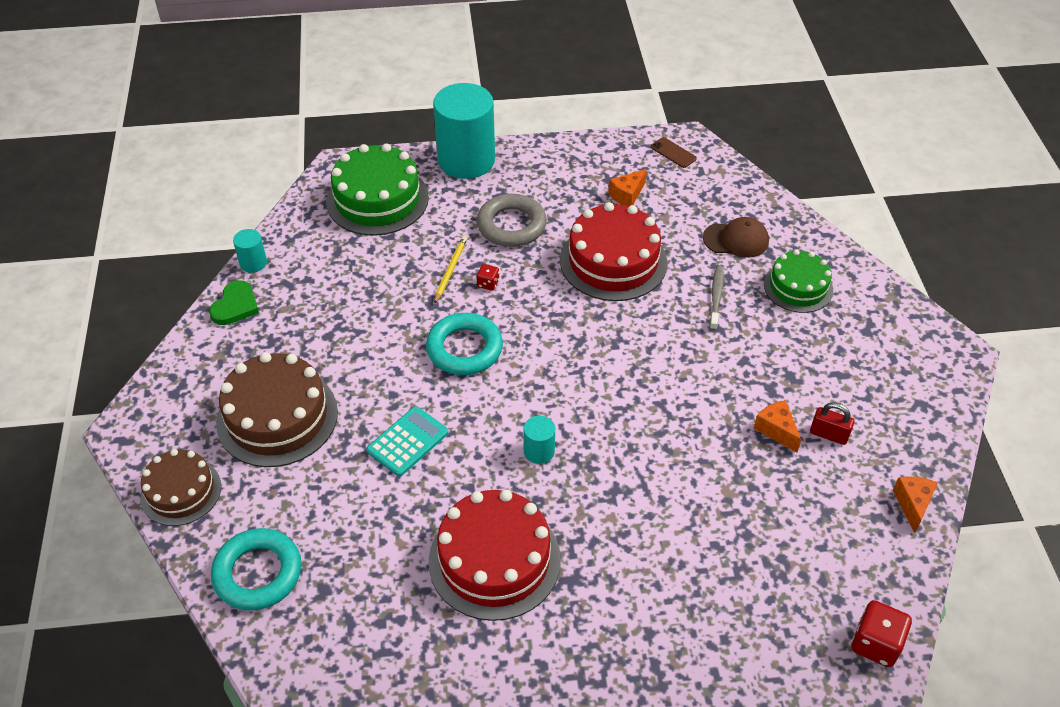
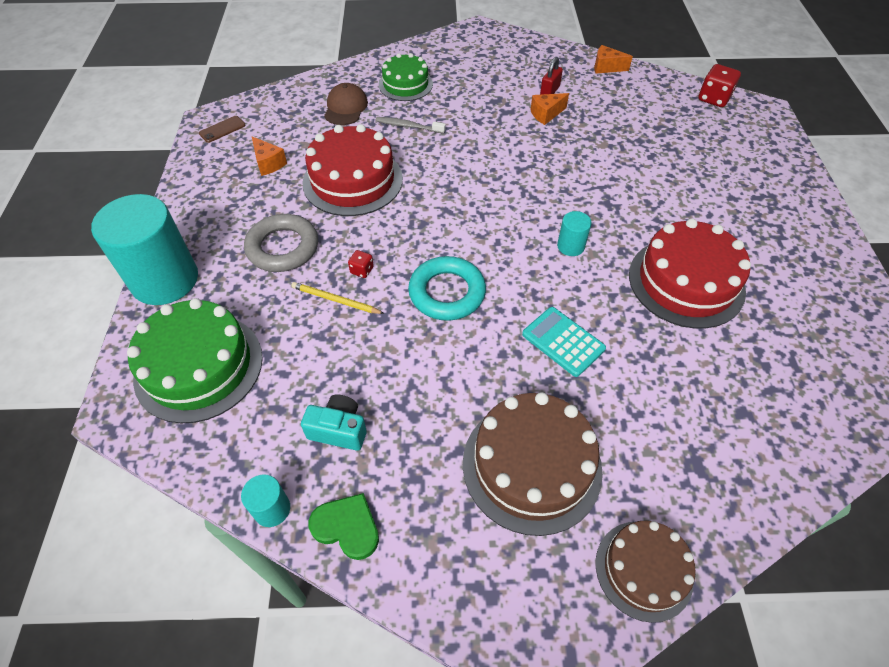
camera: 85 degrees left, 5 degrees up
(258, 573) = (736, 474): turquoise ring -> none
(317, 290) = (338, 430): none -> turquoise camera

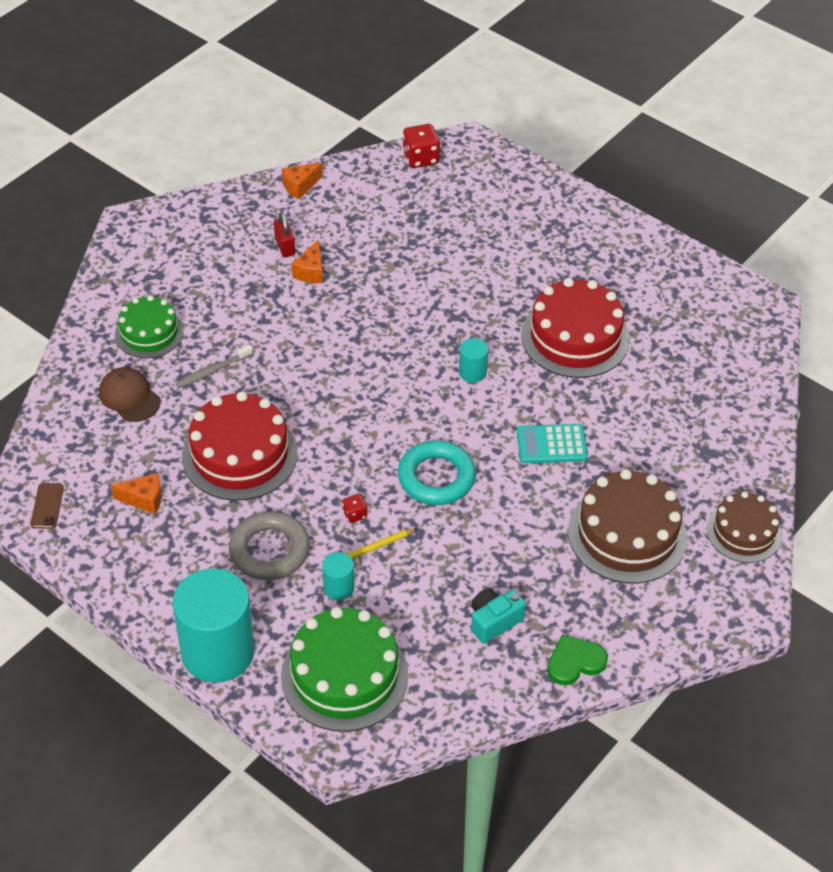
camera: 50 degrees left, 5 degrees down
(272, 509) = (520, 696): turquoise cylinder -> turquoise cylinder (338, 587)

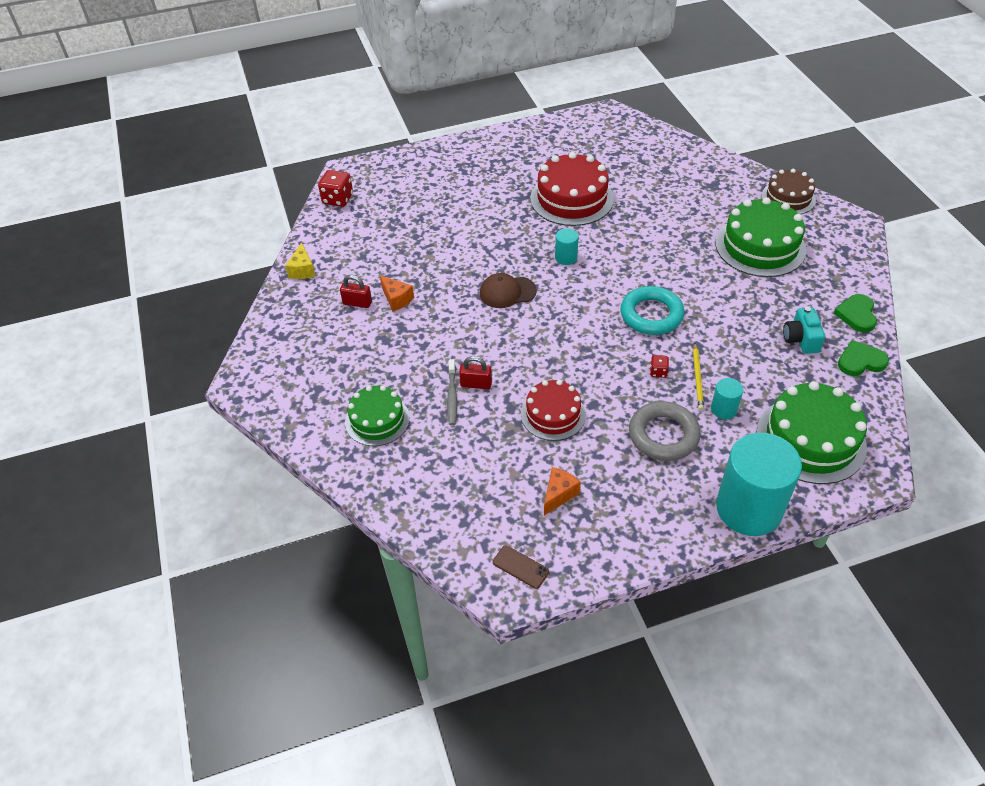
camera: 55 degrees left, 0 degrees up
(129, 397) = (438, 460): brown cap -> brown cap (507, 292)
(240, 381) = (476, 384): none -> red padlock
(240, 454) = (553, 414): red cake -> red cake, size x0.63
(300, 186) = (302, 270): orange cheese -> yellow cheese
(497, 687) = (860, 361): none -> green heart
(551, 444) = (659, 248): turquoise calculator -> none
(627, 534) = (760, 246): brown cake -> green cake

